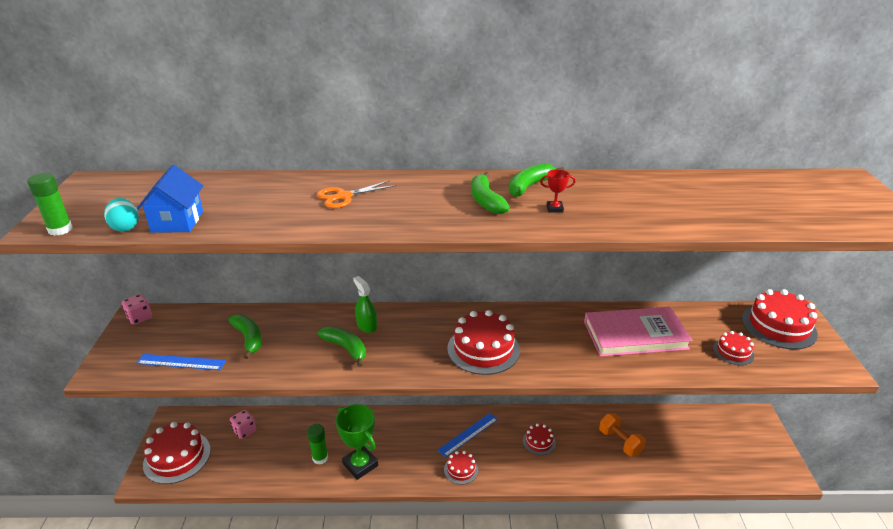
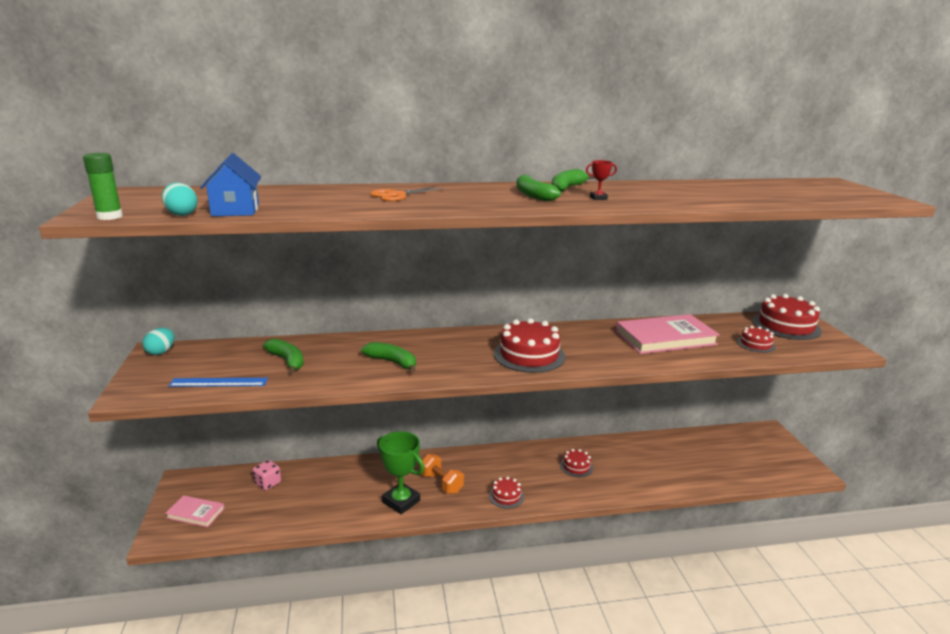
camera: 10 degrees left, 10 degrees down
(139, 318) = (161, 352): pink dice -> turquoise egg
(177, 457) = (195, 513): red cake -> pink book
(320, 458) = (356, 499): green glue stick -> none
(366, 325) = (407, 345): green spray bottle -> none
(468, 434) = (505, 467): blue ruler -> none
(620, 442) = (653, 460): orange dumbbell -> orange dumbbell (441, 483)

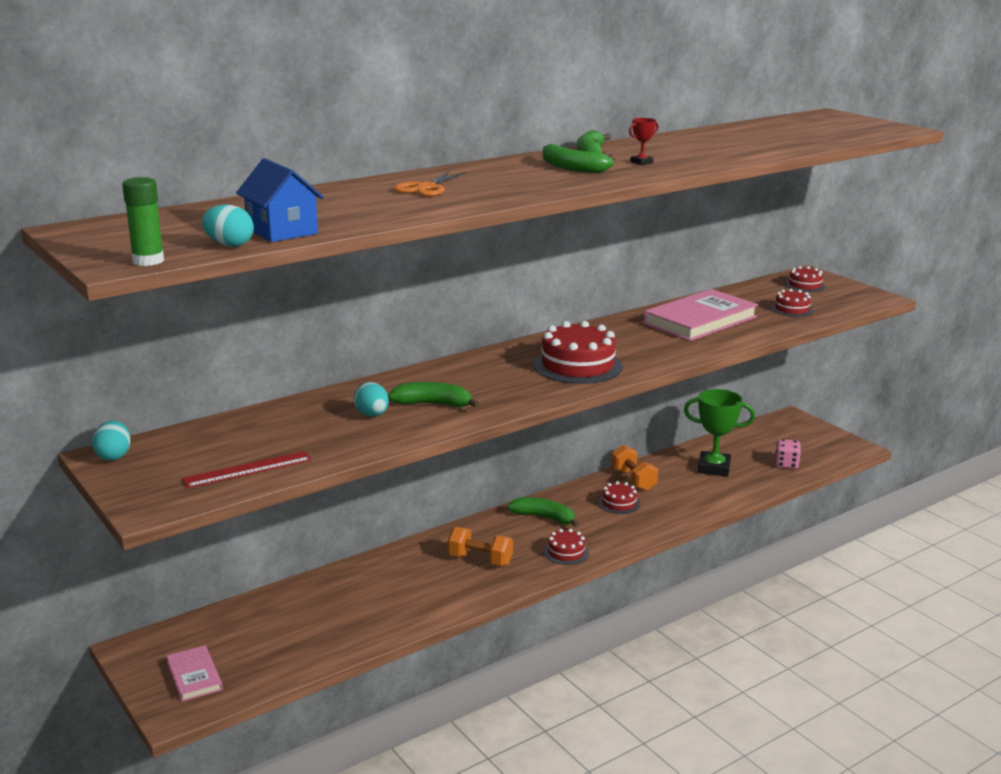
camera: 25 degrees left, 0 degrees up
(195, 513) = (194, 676): pink book -> pink book turned 75 degrees clockwise
(218, 382) = (248, 469): blue ruler -> red ruler
(268, 483) = (258, 619): pink dice -> pink dice (786, 464)
(287, 361) = (302, 430): green banana -> green banana (544, 518)
(343, 361) = (372, 415): none -> turquoise egg
(401, 501) = (449, 590): green trophy -> green trophy (714, 468)
(601, 450) = (633, 480): none -> orange dumbbell
(786, 326) = (805, 285): red cake -> red cake, size x0.53

